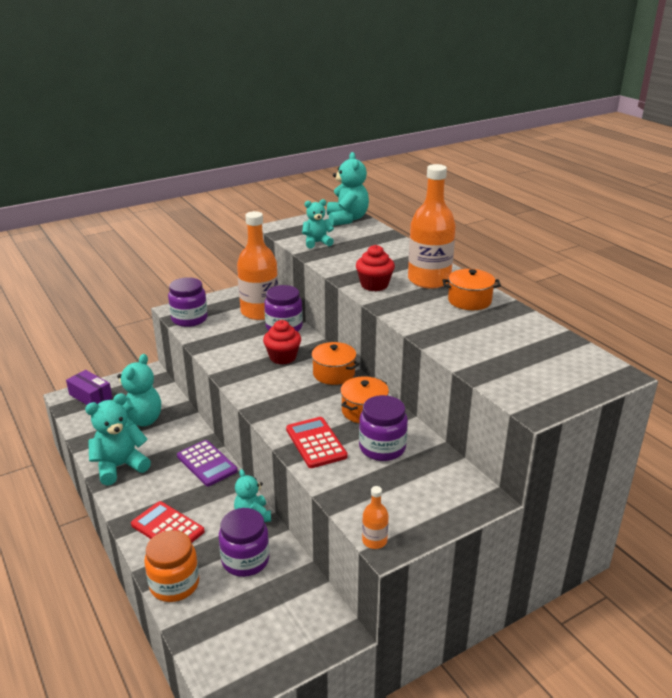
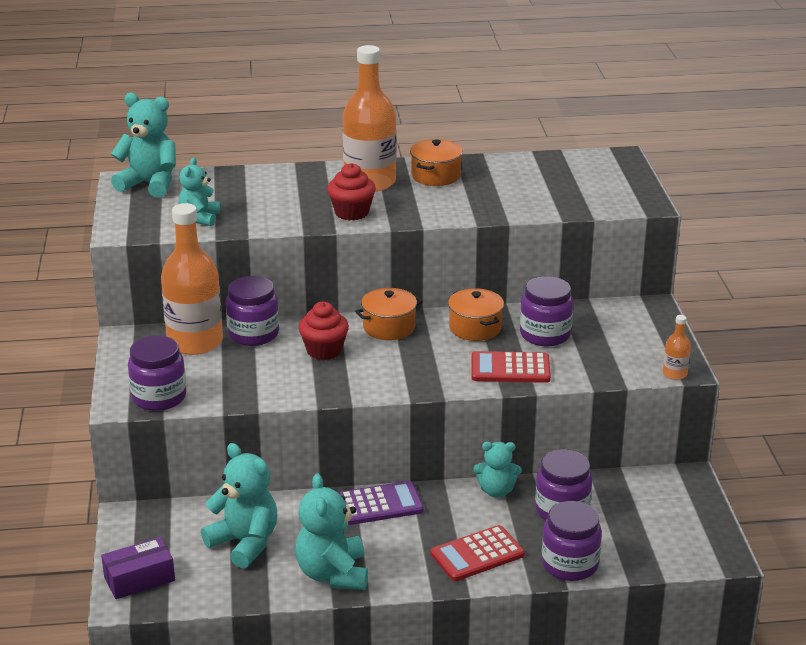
camera: 65 degrees left, 0 degrees up
(174, 584) = (570, 564): orange jar -> purple jar

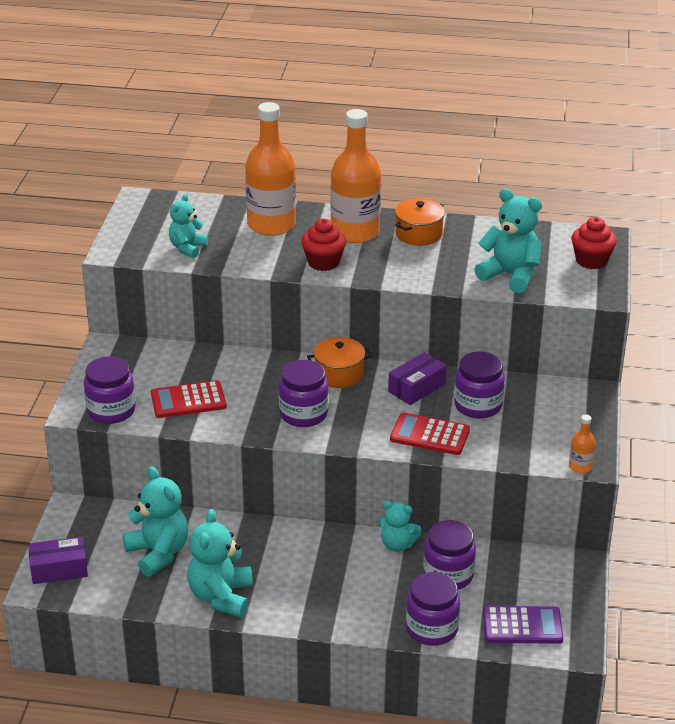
camera: 15 degrees right, 5 degrees up
(150, 184) = (159, 206): turquoise teddy bear -> turquoise teddy bear (510, 275)
(195, 342) = (163, 361): orange bottle -> orange bottle (271, 225)
(253, 334) = (217, 361): purple jar -> purple jar (303, 414)
(324, 350) = (271, 388): red cupcake -> red cupcake (591, 260)
(379, 504) = (288, 538): purple calculator -> purple calculator (522, 626)
(475, 328) = (417, 388): orange pot -> purple box
(477, 554) = (354, 603): red calculator -> red calculator (188, 400)

